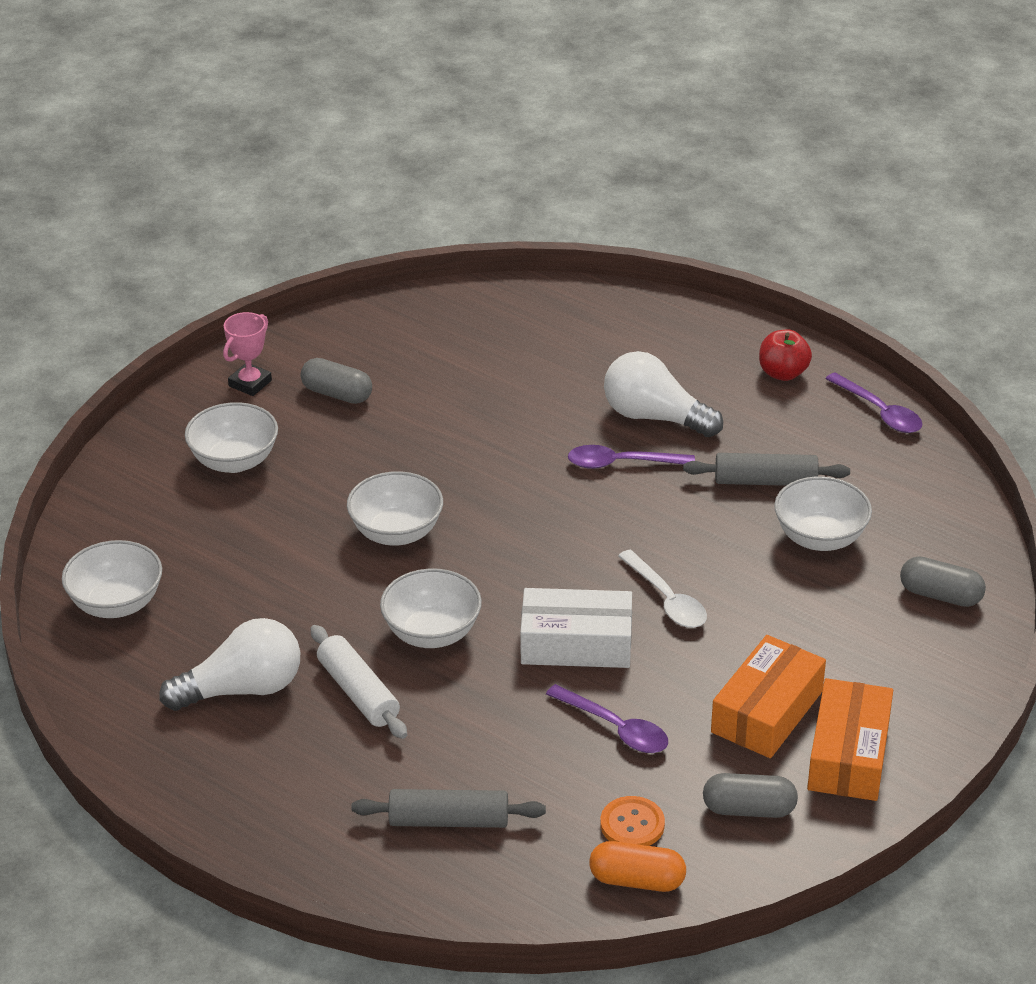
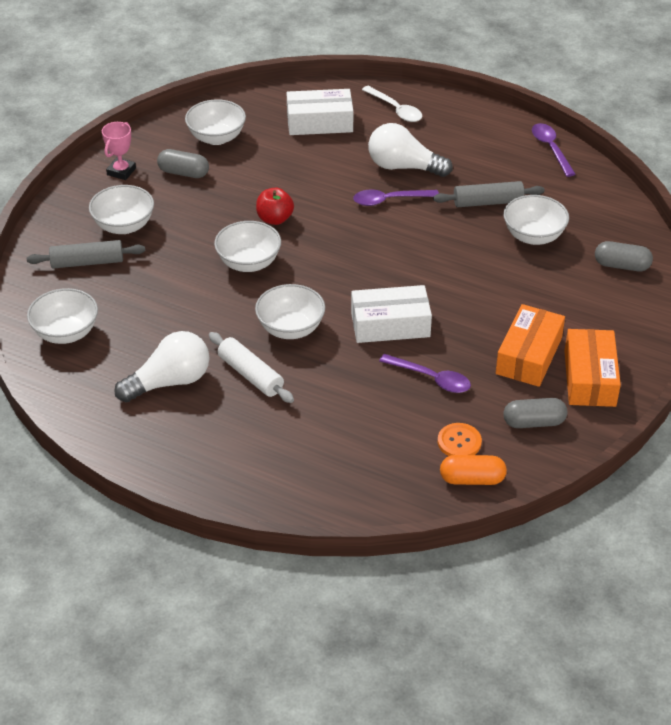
camera: 10 degrees left, 5 degrees up
(396, 348) = (216, 137): none -> white bowl
(449, 820) = (335, 454): grey rolling pin -> grey rolling pin (87, 262)
(549, 340) = (319, 122): none -> white box
(667, 599) = (443, 288): white spoon -> white spoon (395, 109)
(783, 373) = (481, 129): red apple -> red apple (275, 219)
(879, 412) = (551, 149): purple spoon -> purple spoon turned 150 degrees counterclockwise

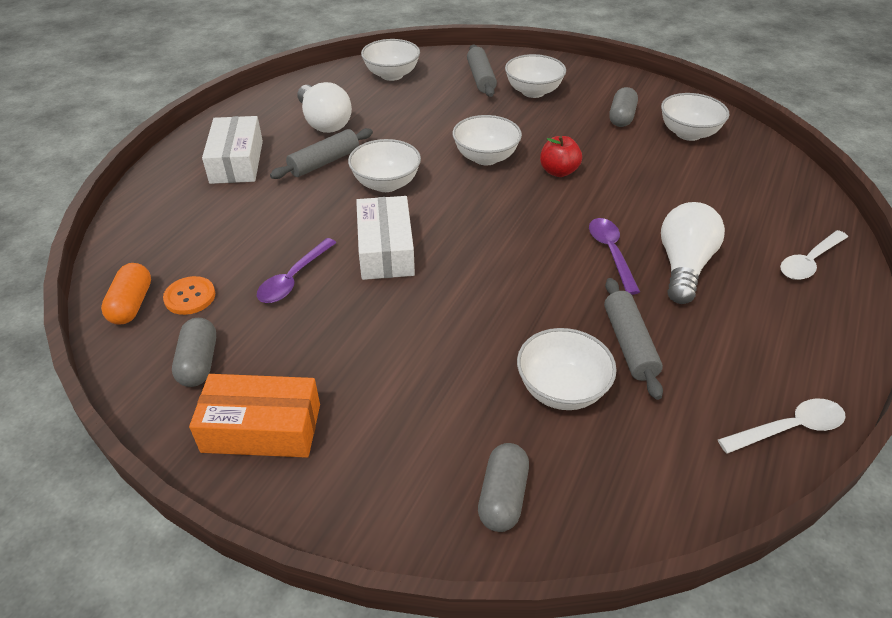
camera: 90 degrees right, 0 degrees up
(121, 171) = (613, 86): pink trophy -> none
(250, 375) = (324, 162): white rolling pin -> grey rolling pin
(319, 122) = (749, 200): white box -> white box (236, 162)
(529, 356) = (316, 366): orange box -> none
(551, 149) = (789, 428): purple spoon -> white spoon

